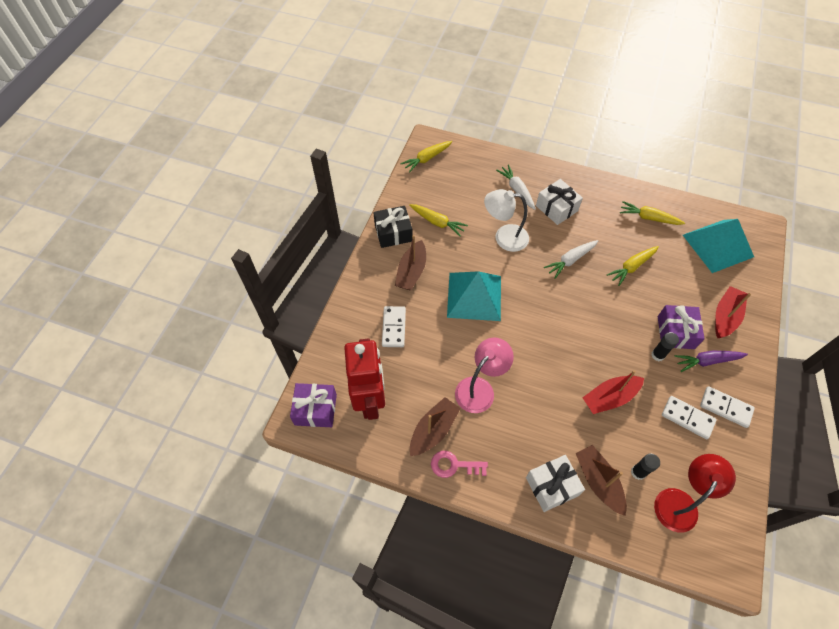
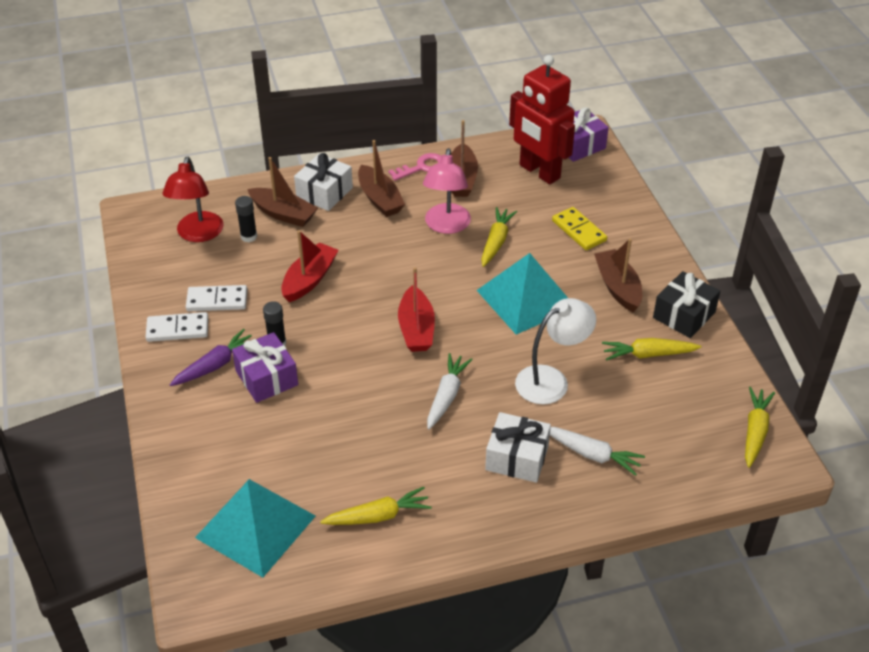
camera: 145 degrees right, 15 degrees down
(394, 327) = (579, 231): white domino -> yellow domino
(511, 449) = (380, 199): none -> brown boat
(632, 267) = (362, 429): yellow carrot -> yellow carrot (496, 242)
(725, 316) = (210, 428): red boat -> red boat (416, 329)

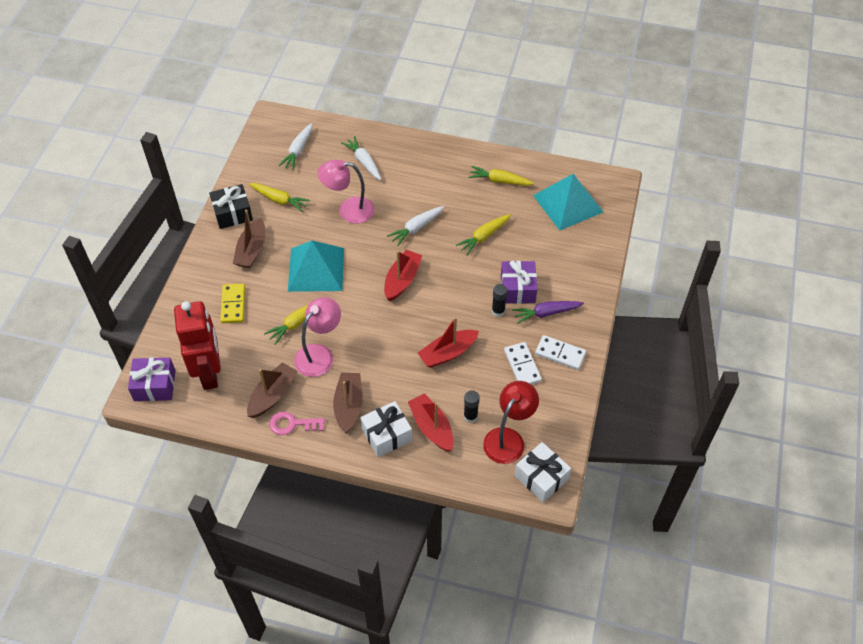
camera: 150 degrees left, 10 degrees up
(217, 300) = (522, 366): white domino -> white domino turned 45 degrees clockwise
(283, 214) = (431, 427): brown boat -> red boat
(517, 458) = (404, 177): white gift -> white gift (541, 477)
(551, 380) = (348, 210): white lamp -> pink lamp
(694, 429) = (298, 150): none -> white carrot
(755, 431) = (268, 136): yellow carrot -> yellow carrot (484, 237)

